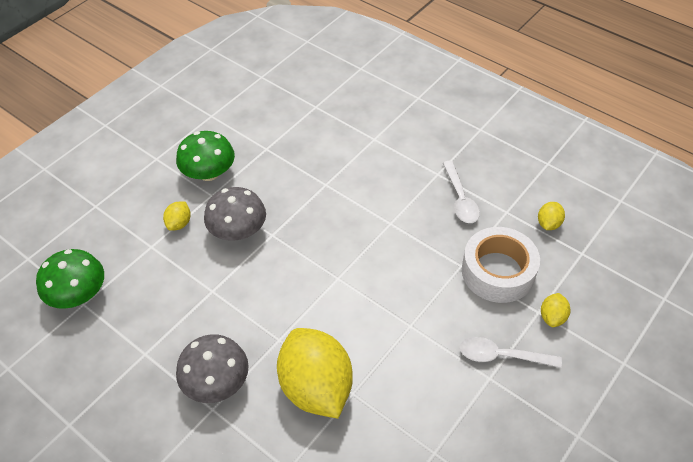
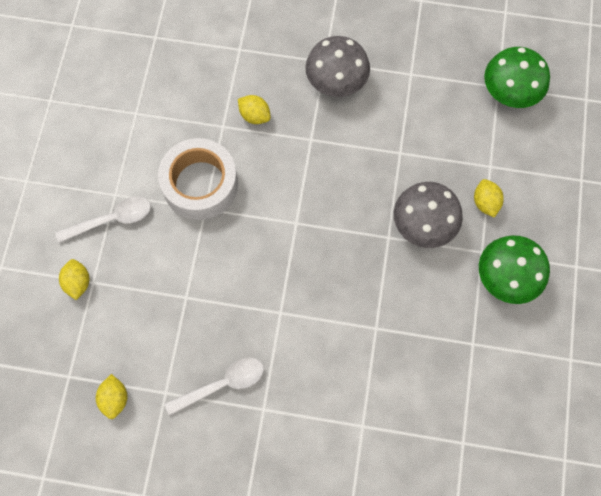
camera: 150 degrees right, 20 degrees up
(316, 387) = (254, 116): yellow lemon -> yellow lemon, size x0.42
(460, 199) = (222, 384): white spoon -> white spoon turned 105 degrees clockwise
(498, 271) = (147, 308): white tape -> white tape (200, 184)

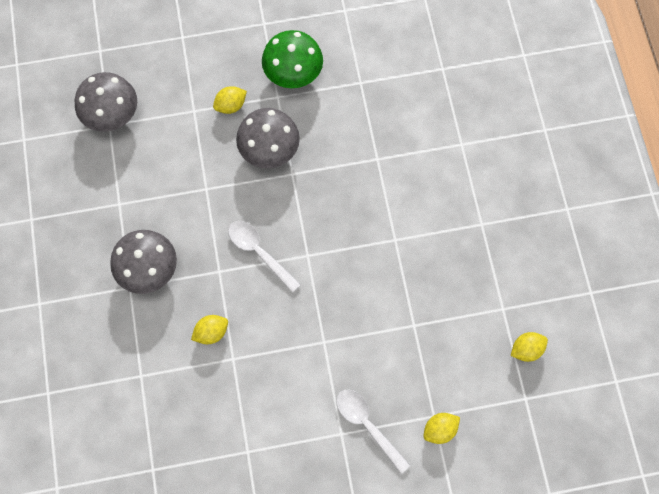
camera: 110 degrees left, 0 degrees up
(200, 184) = (301, 356): white tape -> none
(222, 384) = (475, 264): white spoon -> white spoon (259, 252)
(254, 116) = (211, 332): yellow lemon -> yellow lemon turned 45 degrees clockwise
(510, 91) = (111, 114): green mushroom -> grey mushroom

